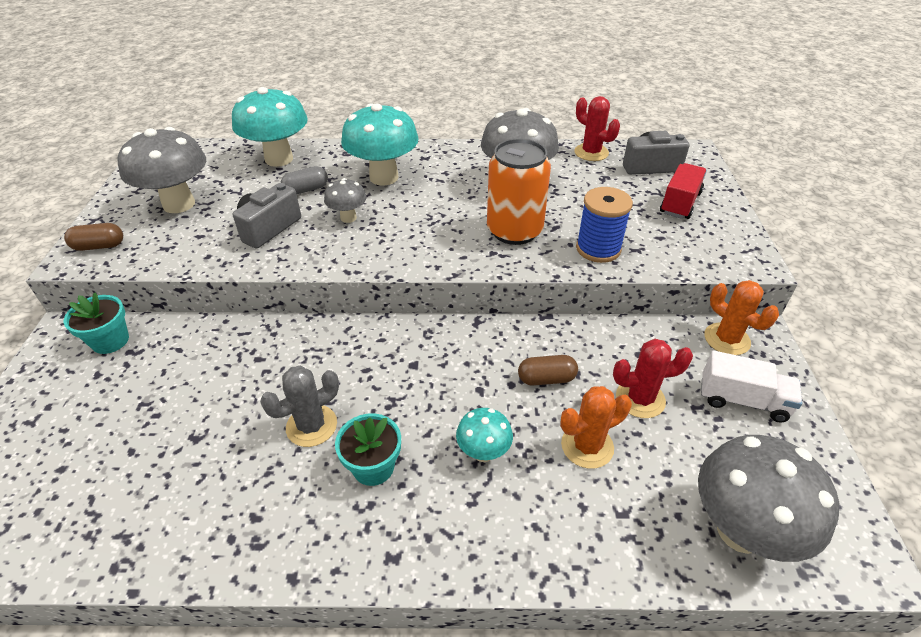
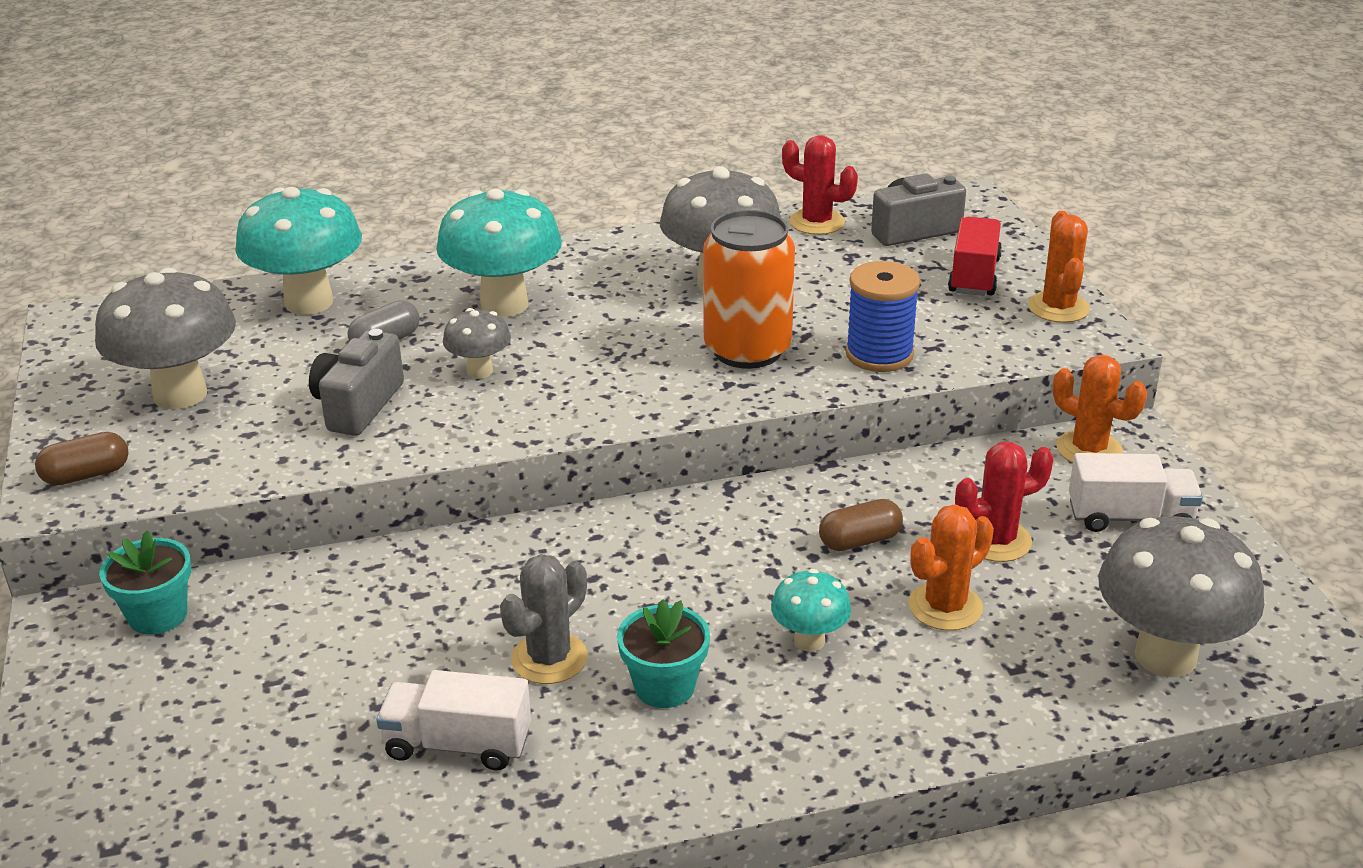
camera: 15 degrees left, 10 degrees down
(224, 481) = (458, 744): none -> white truck
(731, 235) = (1058, 308): none -> orange cactus

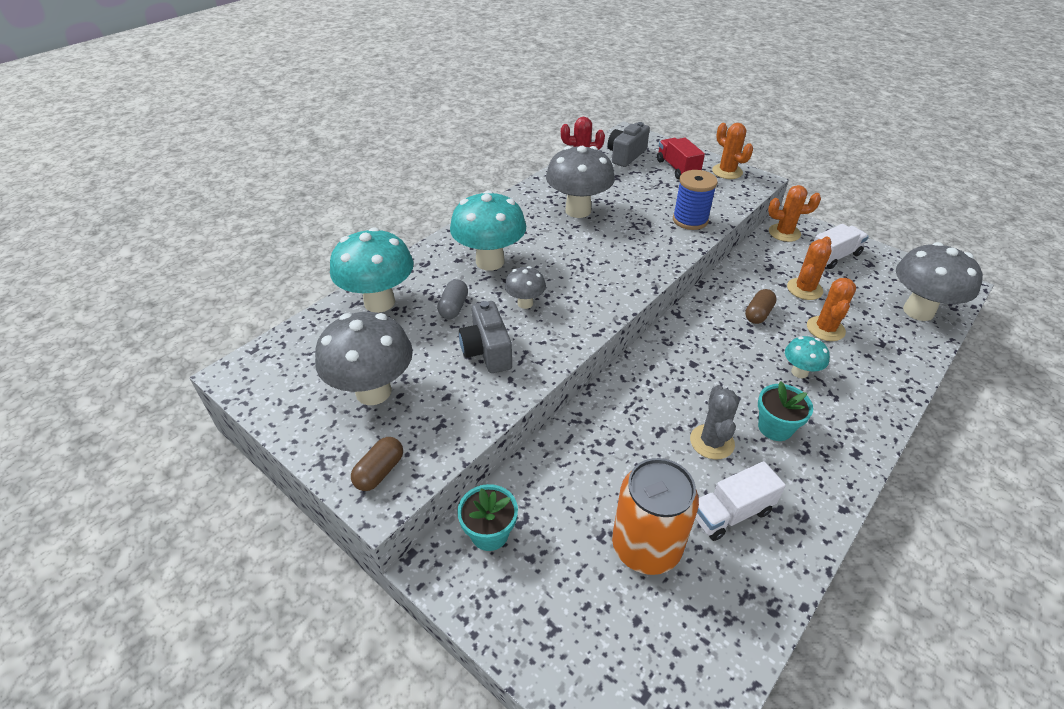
camera: 35 degrees left, 10 degrees up
(747, 350) = (634, 240): orange can -> orange can (646, 547)
(996, 540) = (804, 289): red cactus -> orange cactus

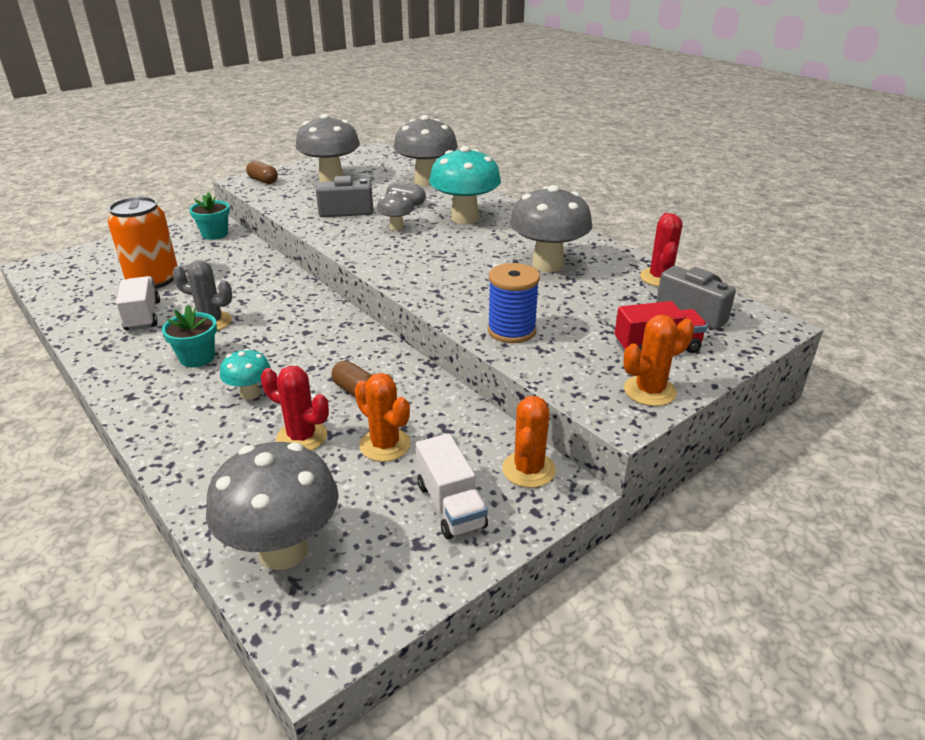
camera: 100 degrees right, 10 degrees down
(379, 302) = (426, 181): turquoise mushroom -> grey mushroom
(825, 329) = (302, 437): orange cactus -> red cactus

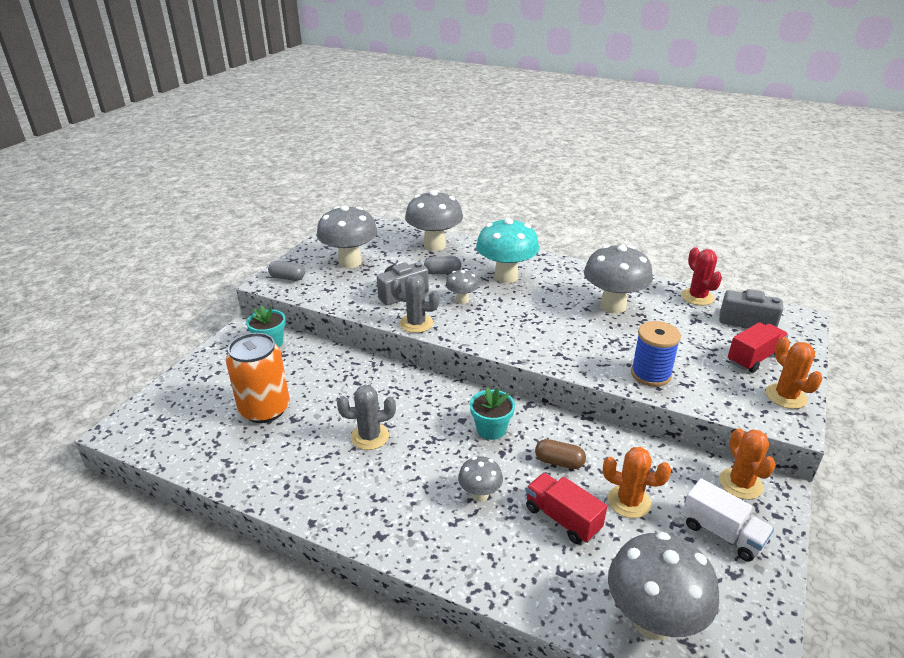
camera: 25 degrees left, 0 degrees up
(143, 316) = (298, 451): white truck -> none
(197, 358) = (397, 476): turquoise flower pot -> turquoise flower pot (491, 429)
(250, 393) = (480, 495): turquoise mushroom -> grey mushroom
(263, 181) = (287, 278): brown capsule -> grey capsule
(302, 437) = (562, 519): red cactus -> red truck
(329, 236) = (416, 323): none -> grey cactus
(649, 391) = (786, 396): orange cactus -> orange cactus turned 60 degrees counterclockwise

